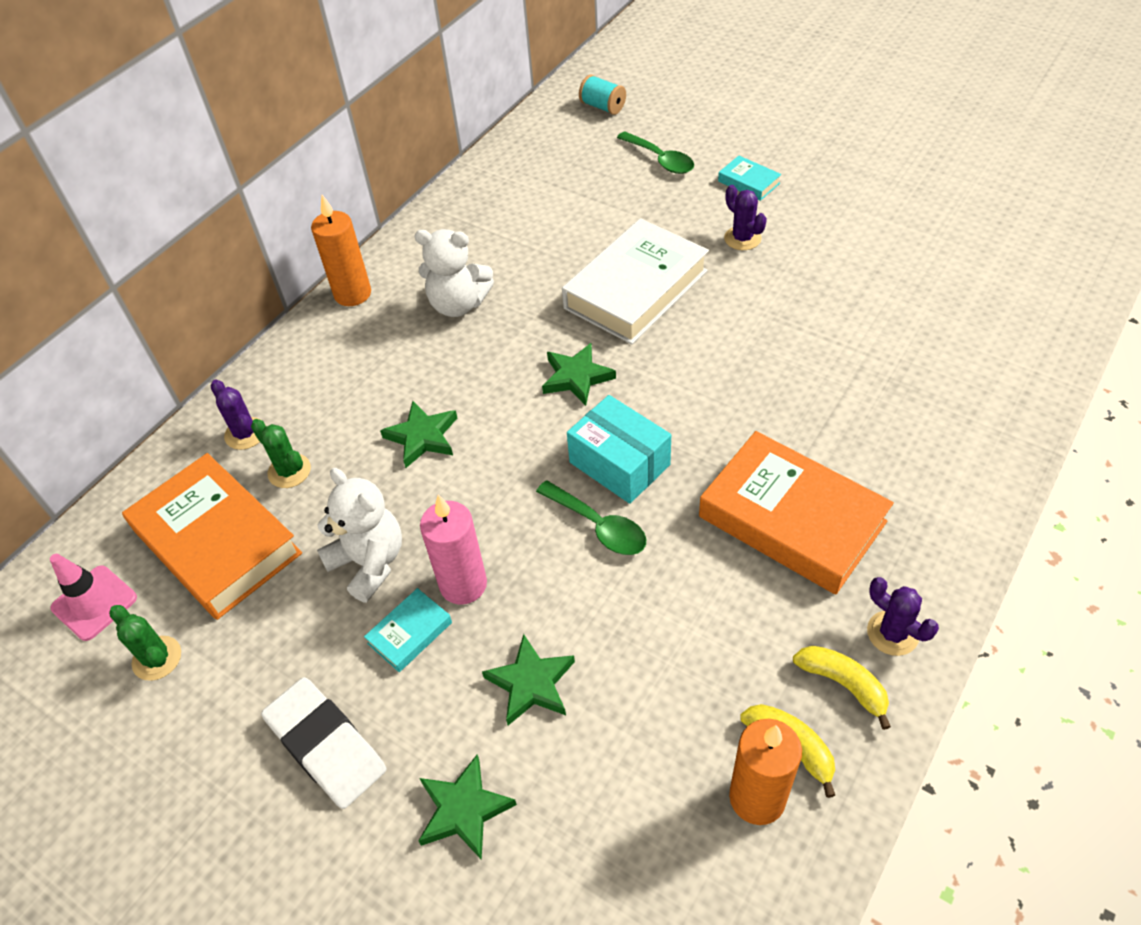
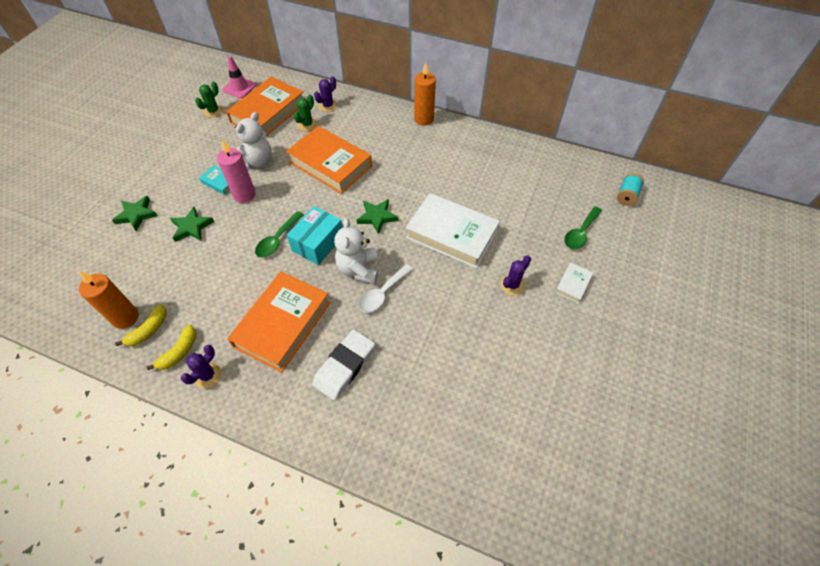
camera: 75 degrees right, 5 degrees up
(326, 745) = (170, 168): white eraser -> white eraser (344, 366)
(422, 437) = (330, 164): green star -> orange book
(458, 304) = (424, 160): white teddy bear -> white teddy bear (358, 269)
(741, 382) = (382, 293): none -> white spoon
(748, 182) = (573, 284): turquoise book -> white book

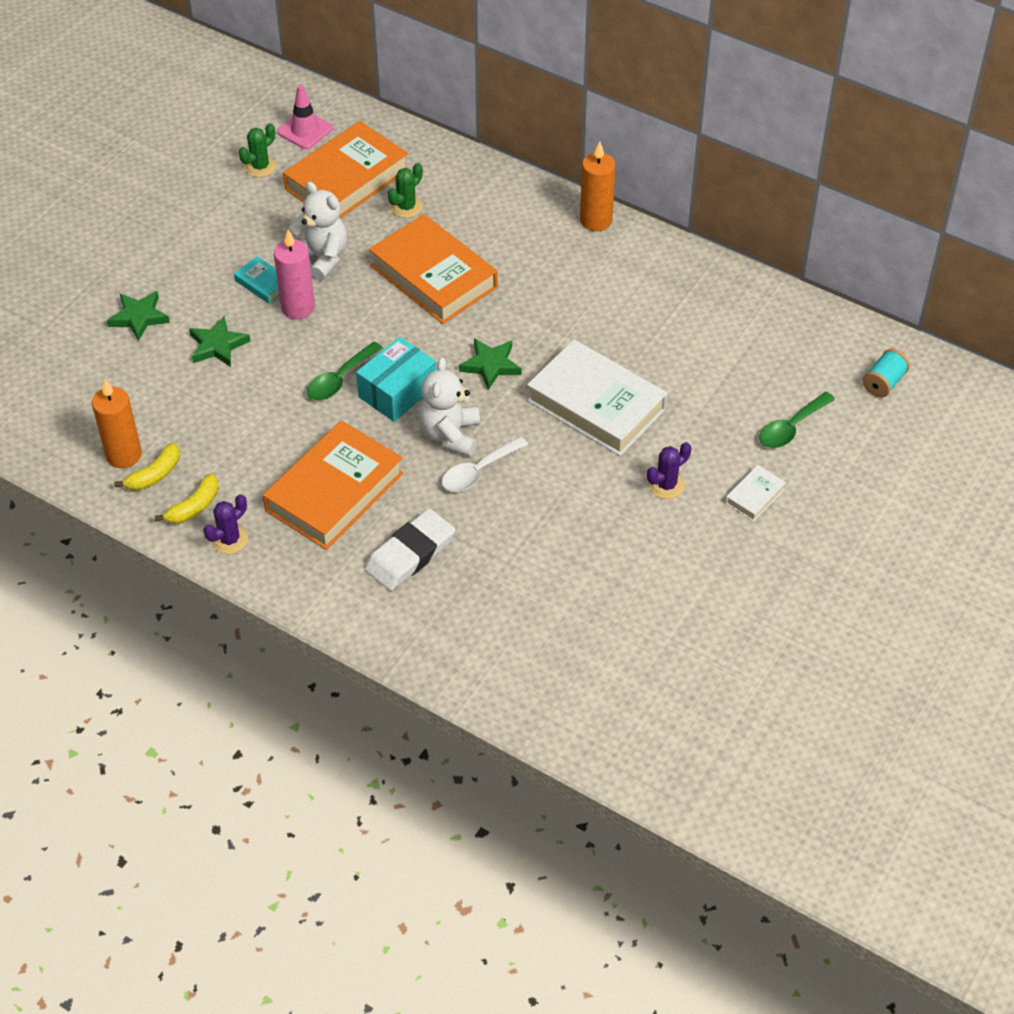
camera: 10 degrees right, 5 degrees down
(257, 161) = (321, 258): white teddy bear -> white teddy bear turned 90 degrees counterclockwise
(328, 105) = (444, 179): purple cactus -> none

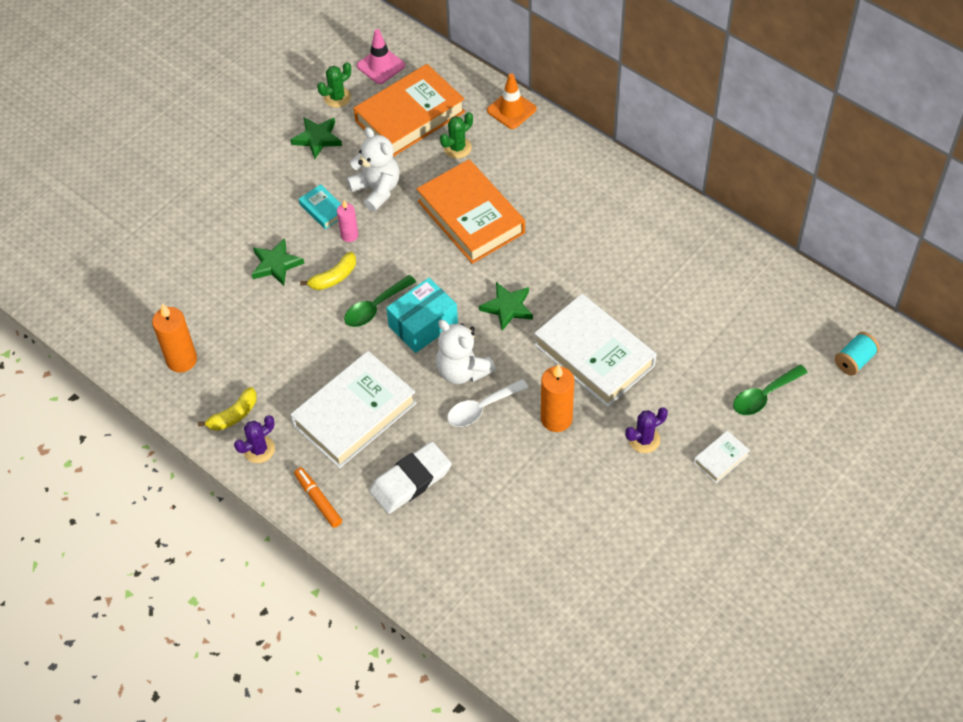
camera: 10 degrees right, 5 degrees up
(139, 317) = (213, 231): green star -> green star (317, 138)
(154, 475) = (205, 381): yellow banana -> yellow banana (334, 277)
(298, 307) = (349, 235): pink candle -> pink candle, size x0.60
(307, 585) = (318, 500): none -> orange marker
(334, 492) = (354, 414): orange book -> white book
(450, 435) = (462, 370): white teddy bear -> white teddy bear turned 60 degrees counterclockwise
(461, 163) = (511, 110): none -> orange traffic cone
(596, 220) = (621, 176): orange candle -> orange candle (556, 419)

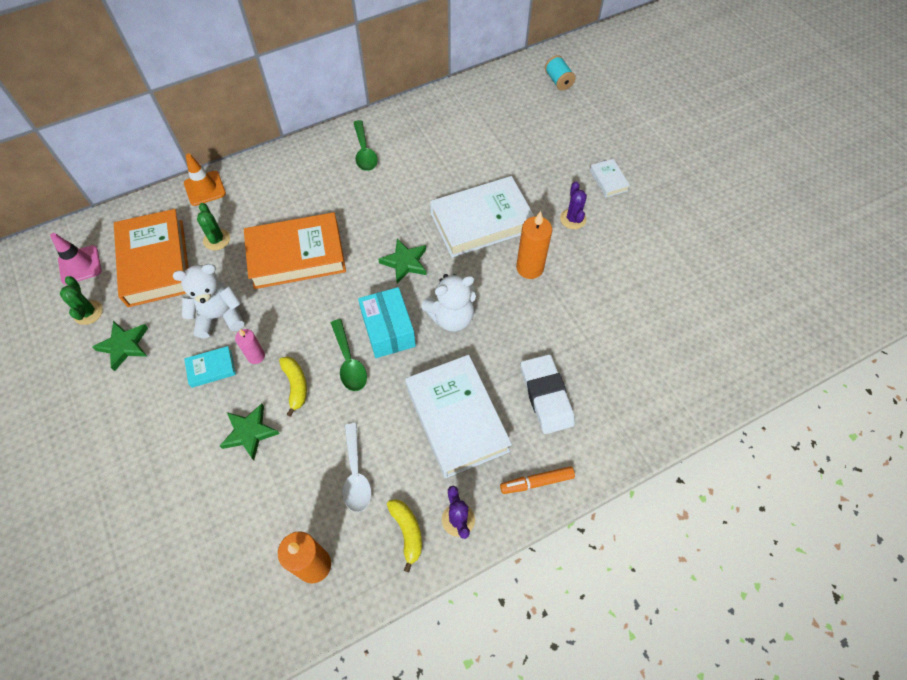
camera: 70 degrees left, 5 degrees up
(481, 408) = (496, 316): white spoon -> white spoon (356, 474)
(764, 396) = (565, 137): green spoon -> green spoon (364, 152)

